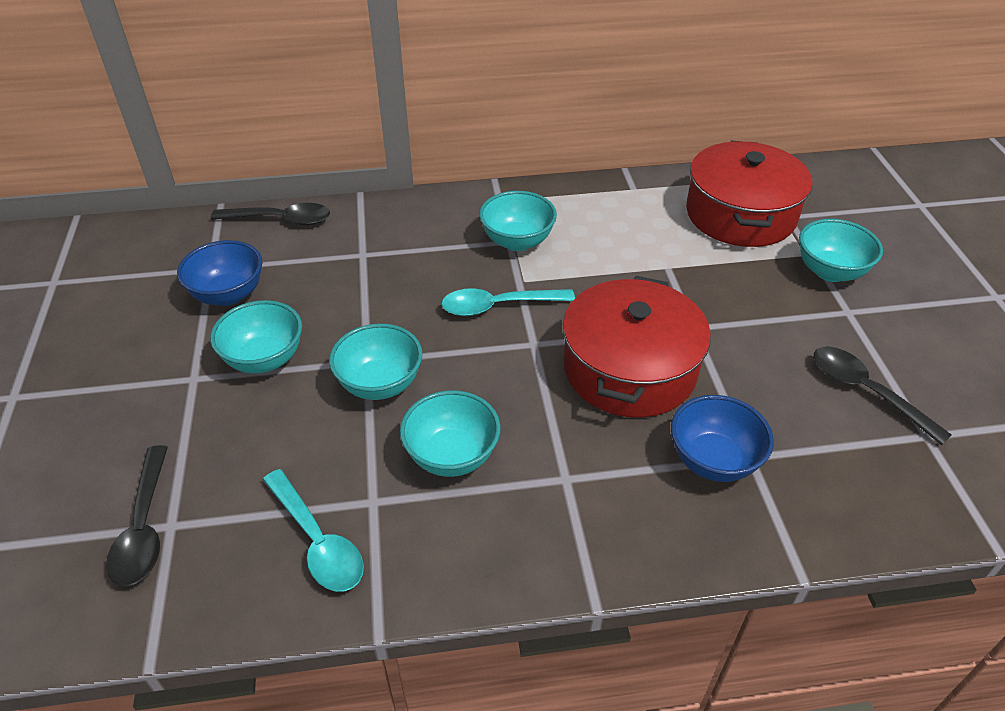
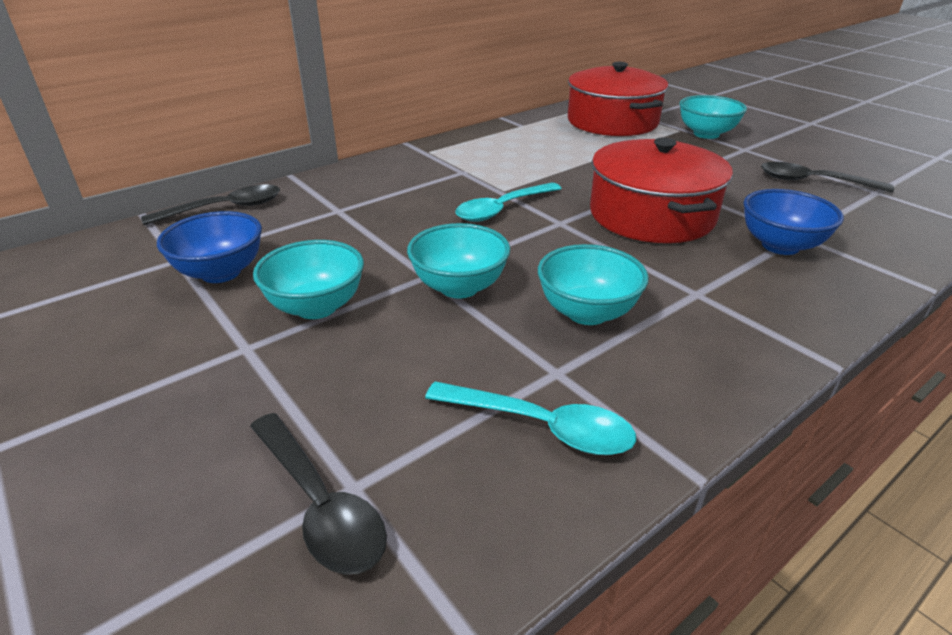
camera: 30 degrees left, 10 degrees down
(517, 241) = (469, 170): turquoise bowl -> none

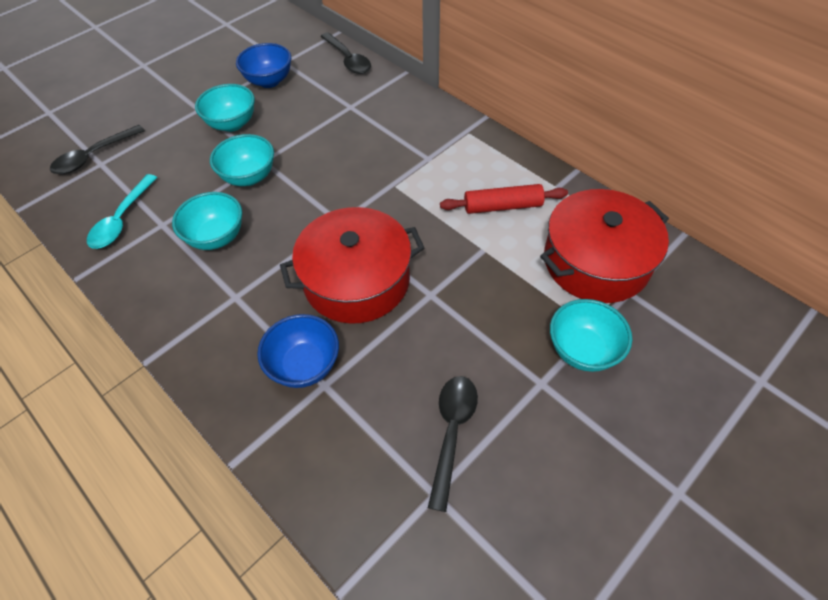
camera: 85 degrees right, 20 degrees up
(502, 209) = (359, 187): turquoise spoon -> none
(544, 146) = (502, 206): none -> red rolling pin

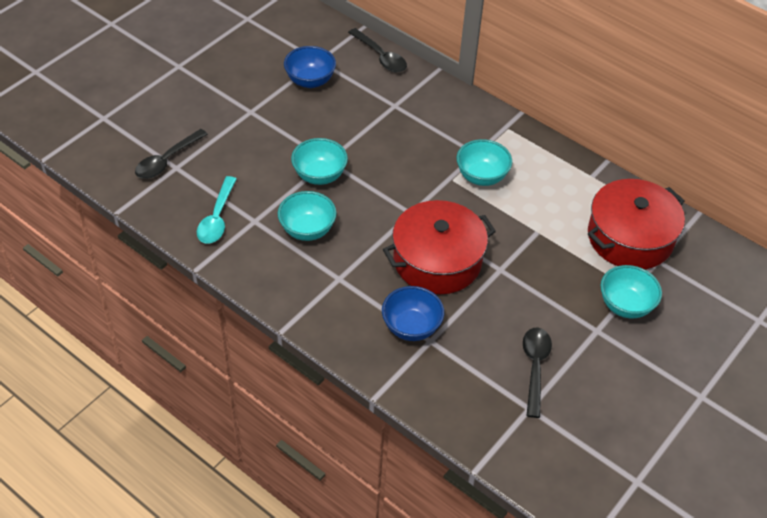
camera: 10 degrees left, 5 degrees down
(232, 124) = (288, 125): turquoise bowl -> turquoise bowl (481, 176)
(502, 206) = (548, 194): red rolling pin -> none

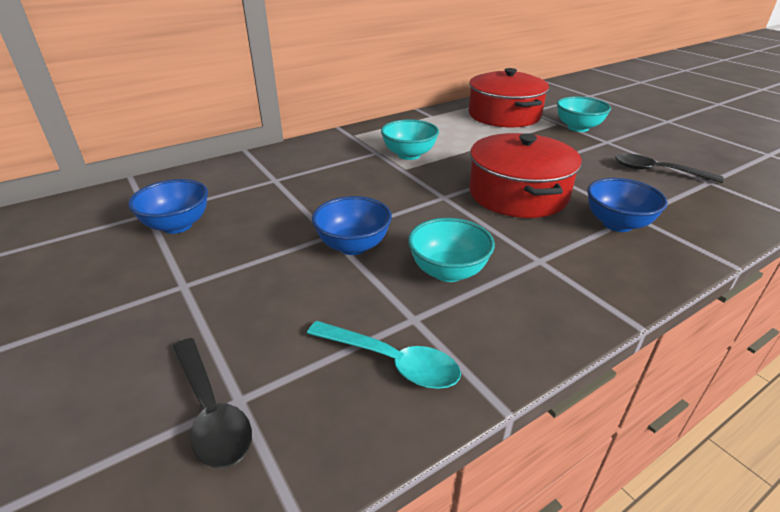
camera: 70 degrees left, 15 degrees down
(319, 175) = (353, 246): turquoise bowl -> blue bowl
(381, 57) = (191, 175): black spoon -> none

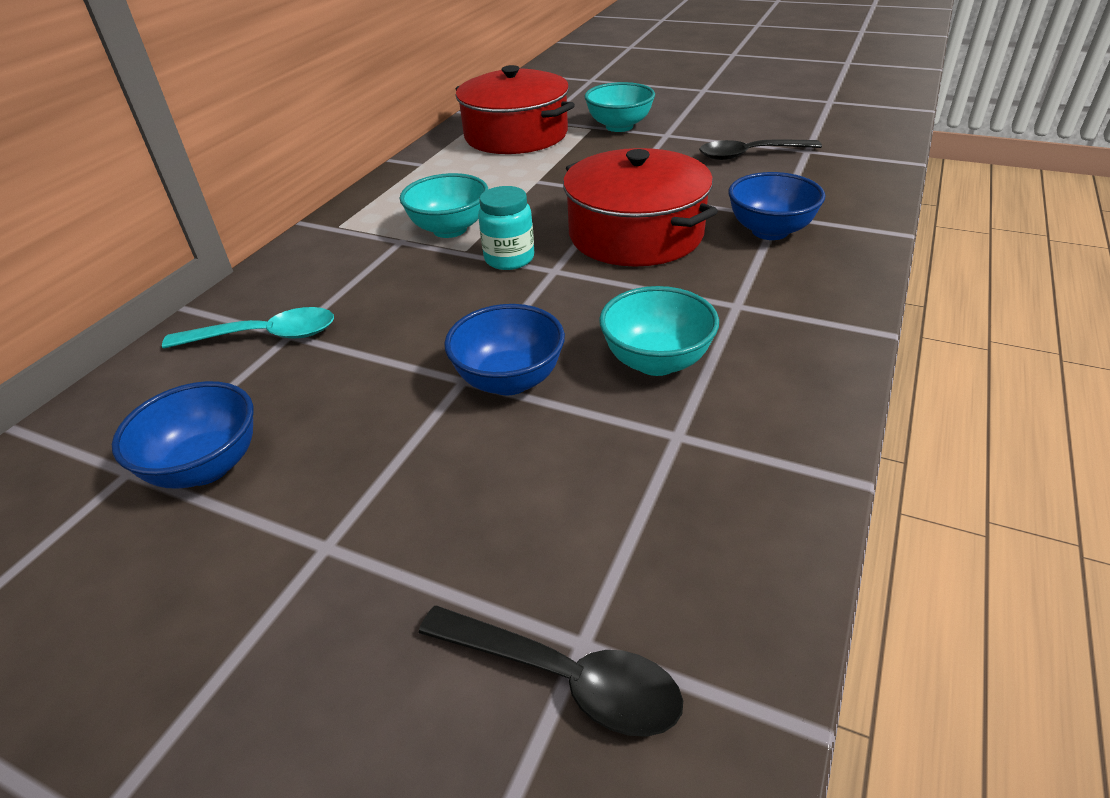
camera: 30 degrees left, 5 degrees up
(392, 361) = (707, 496): turquoise spoon -> turquoise spoon (265, 336)
(424, 182) = (509, 259): none -> turquoise jar

